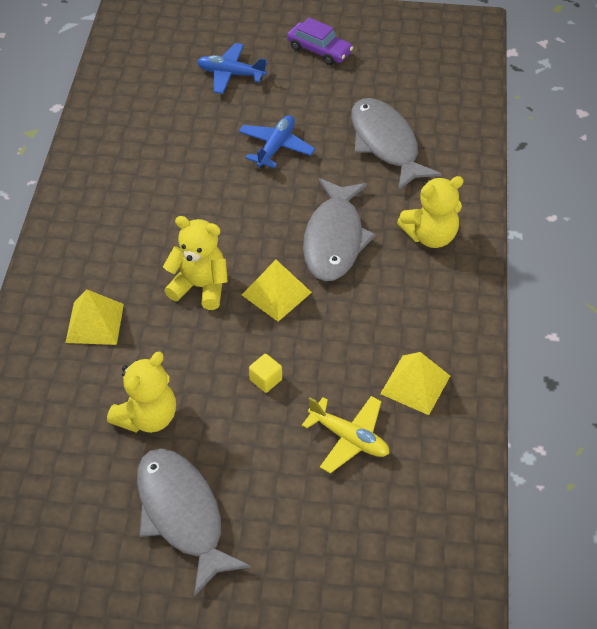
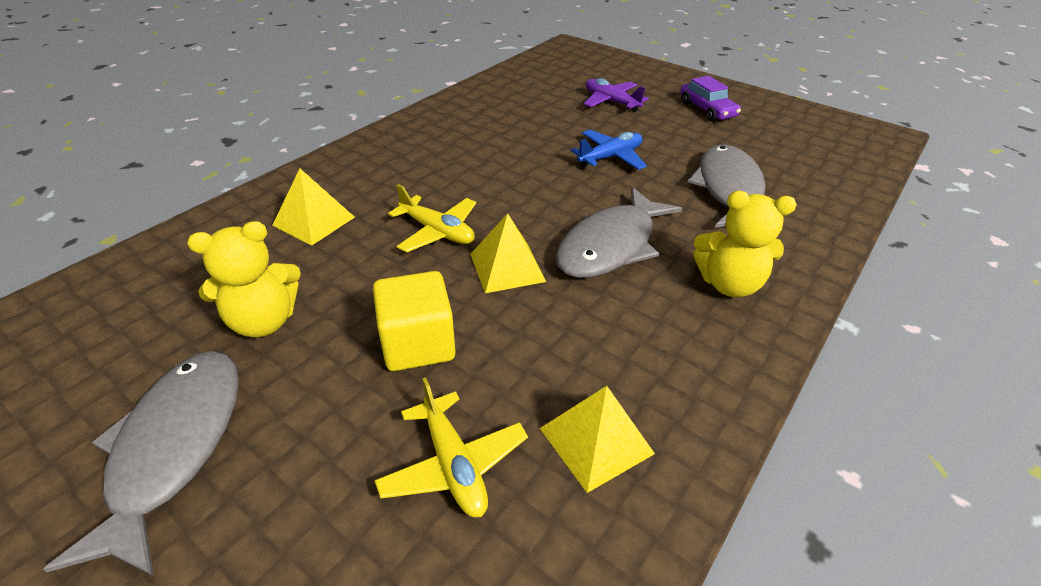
camera: 30 degrees right, 10 degrees down
(200, 287) = (437, 231): yellow teddy bear -> yellow plane
(231, 74) = (611, 102): blue plane -> purple plane
(266, 380) = (418, 344): yellow cube -> yellow cube, size x2.02

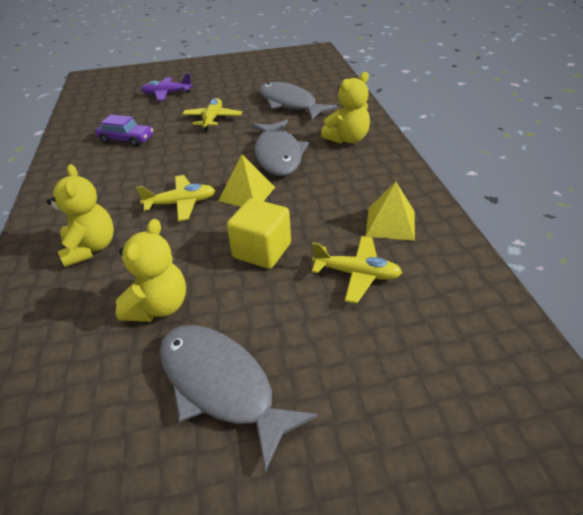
camera: 45 degrees left, 0 degrees up
(313, 221) = (91, 248): yellow pyramid -> yellow teddy bear
(610, 157) = (213, 119): blue plane -> yellow plane
(707, 110) = (224, 74): purple car -> purple car (126, 139)

